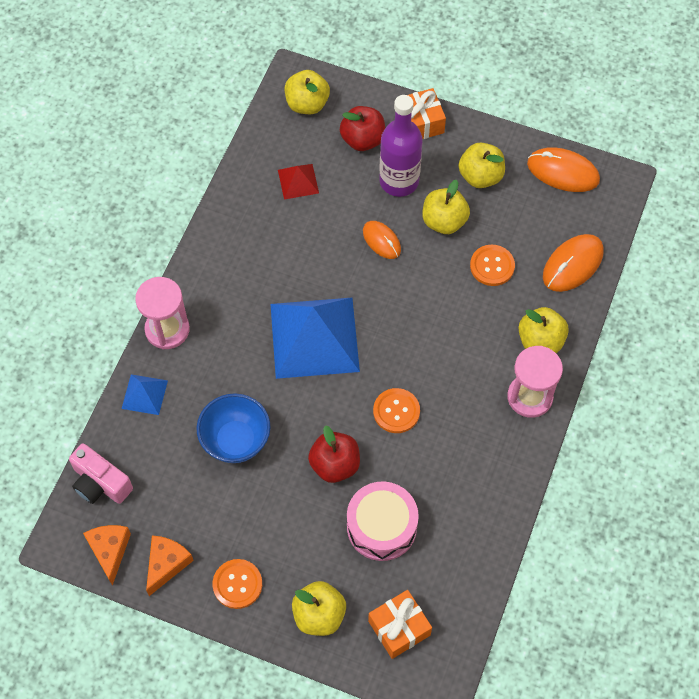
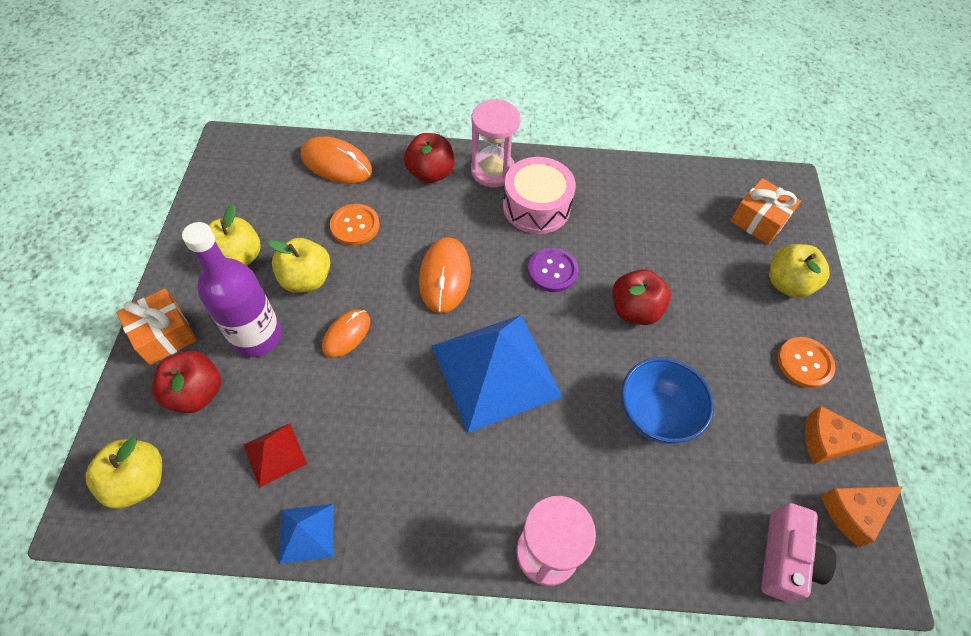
camera: 110 degrees left, 5 degrees down
(144, 394) = (648, 548): blue pyramid -> blue pyramid (307, 533)
(381, 527) = (676, 255): pink drum -> pink drum (536, 207)
(396, 411) = (552, 271): orange button -> purple button
(540, 341) = (430, 173): yellow apple -> red apple
(563, 172) = (222, 188): orange mouse -> orange mouse (445, 276)

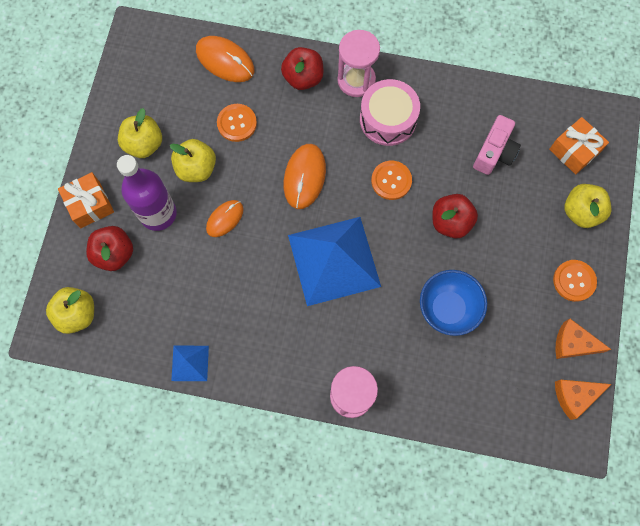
camera: 10 degrees right, 15 degrees up
(275, 454) = (169, 306): red pyramid -> none
(552, 271) = (391, 181): purple button -> orange button
(785, 558) = (516, 421): pink camera -> pink camera (494, 153)

